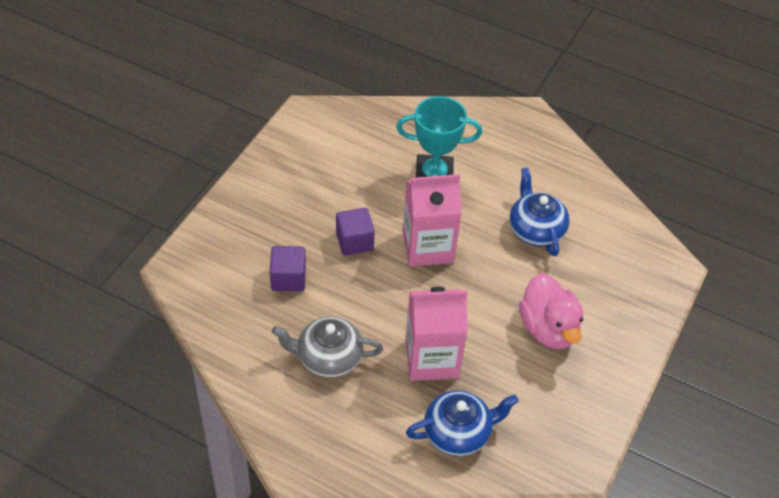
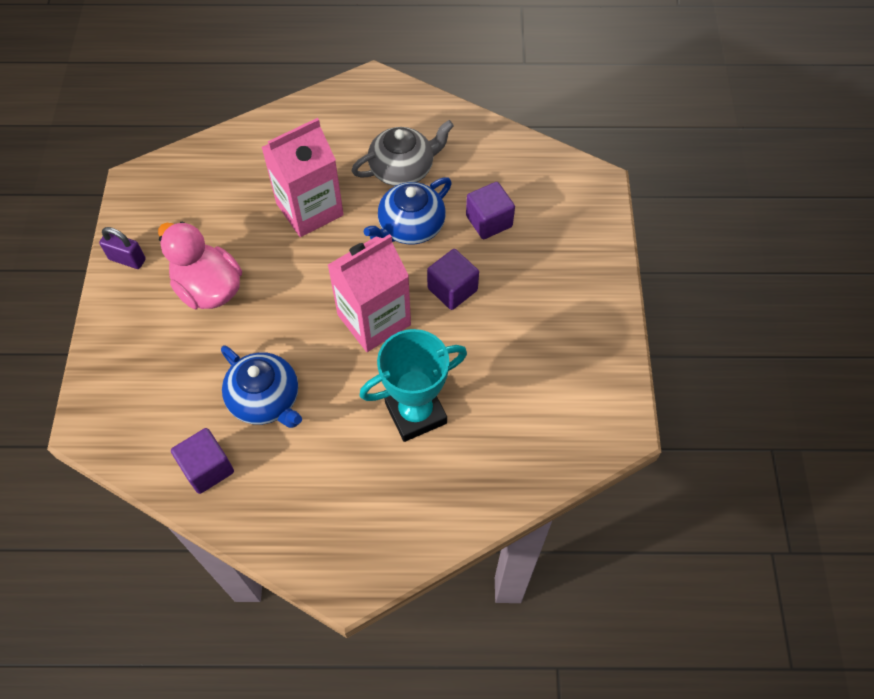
camera: 155 degrees right, 10 degrees up
(458, 432) = (255, 160): blue teapot -> blue teapot (410, 227)
(594, 206) = (207, 468): none -> purple cube
(611, 386) = (127, 259): none -> purple padlock

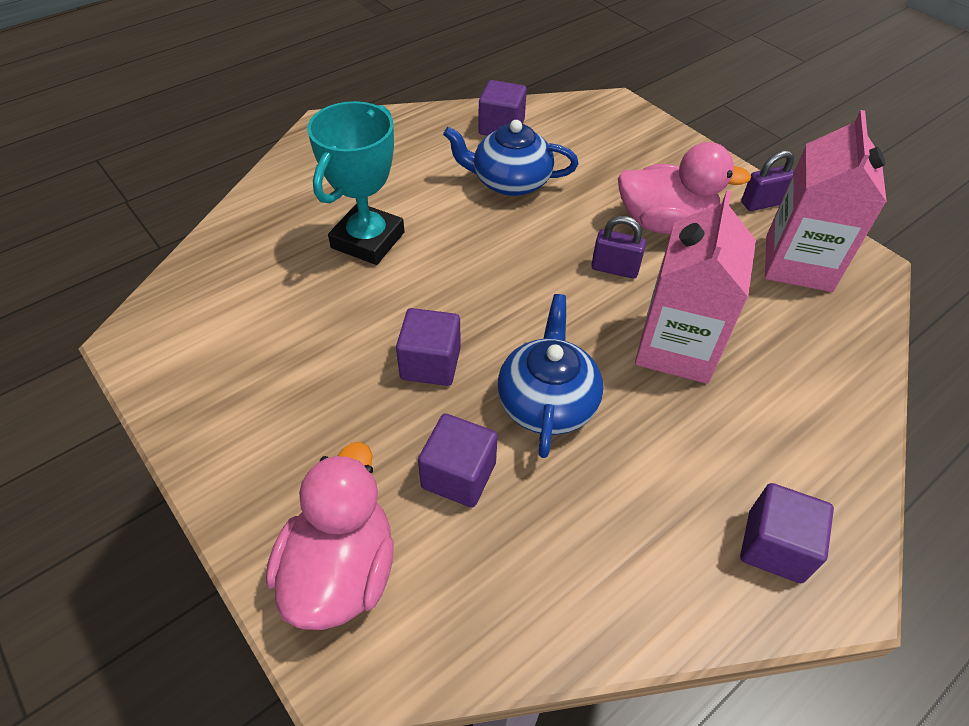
camera: 140 degrees right, 10 degrees down
(282, 278) = (614, 269): none -> purple padlock
(374, 320) = (484, 287): pink carton -> pink carton (798, 263)
(379, 108) = (774, 546): none -> purple cube
(403, 169) = (637, 471): grey teapot -> none
(576, 215) = (341, 571): none -> pink duck

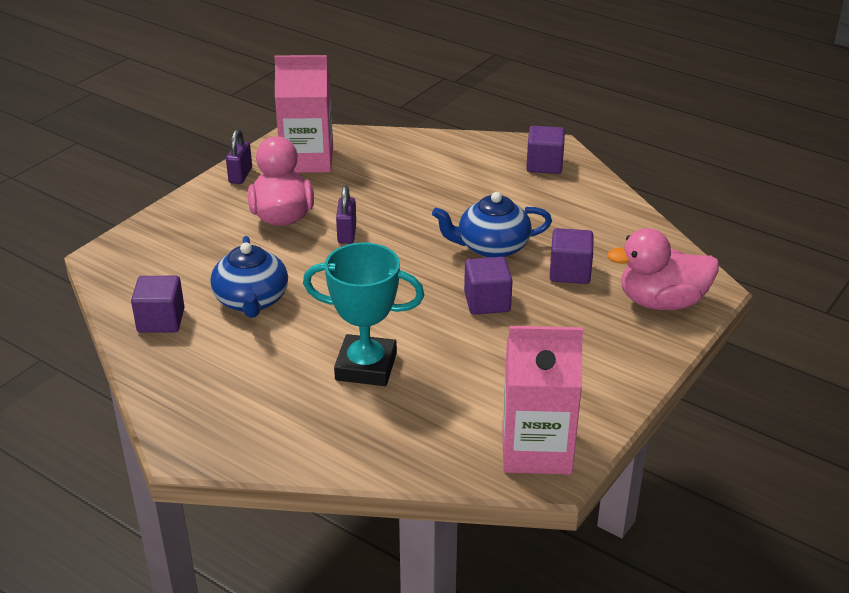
camera: 105 degrees left, 15 degrees down
(676, 347) = (415, 202): pink carton -> pink carton (536, 449)
(762, 203) = (240, 175): purple padlock -> purple padlock turned 45 degrees clockwise

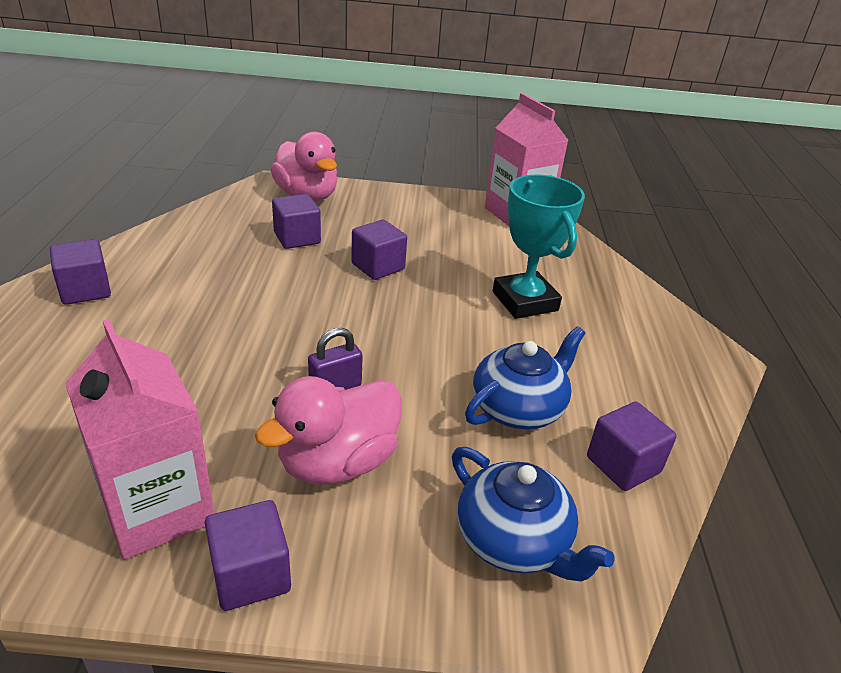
camera: 125 degrees left, 0 degrees up
(240, 175) = (251, 574): purple padlock -> purple cube
(492, 247) = (287, 284): blue teapot -> blue teapot (514, 541)

